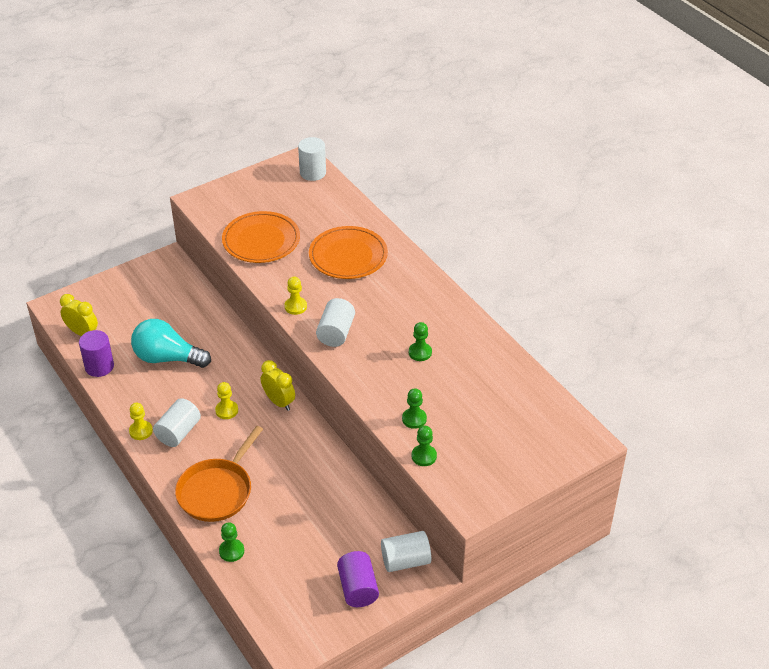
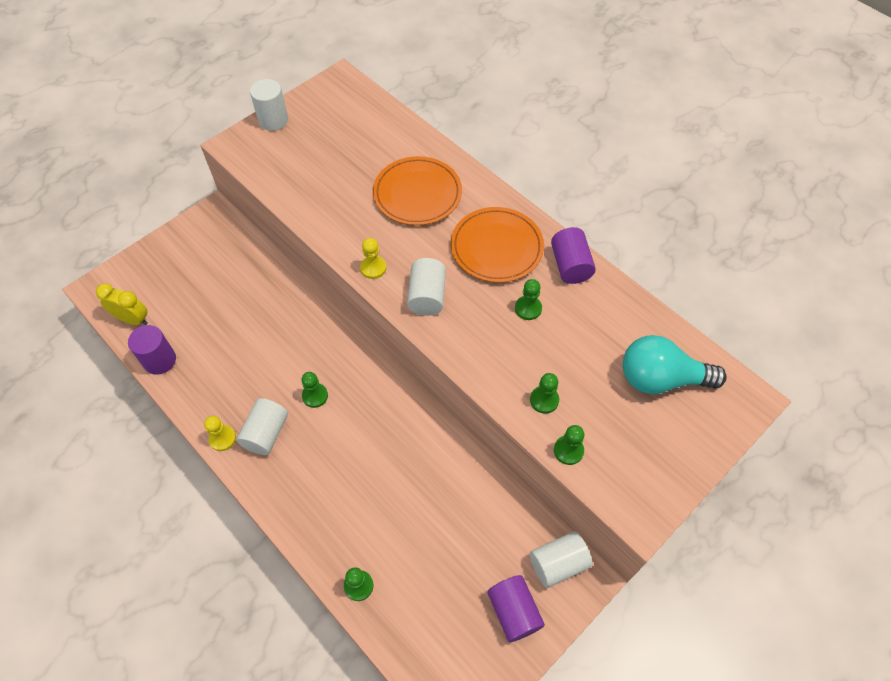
camera: 10 degrees left, 15 degrees up
(167, 358) = (235, 338): turquoise light bulb -> turquoise light bulb (661, 379)
(217, 491) = (325, 506): orange pan -> none
(226, 410) = (315, 396): yellow pawn -> green pawn
(261, 240) = (315, 187): orange plate -> orange plate (496, 247)
(279, 402) = (371, 375): yellow clock -> none
(313, 173) = (354, 95): white cylinder -> white cylinder (273, 120)
(466, 325) = (570, 265): none -> purple cylinder

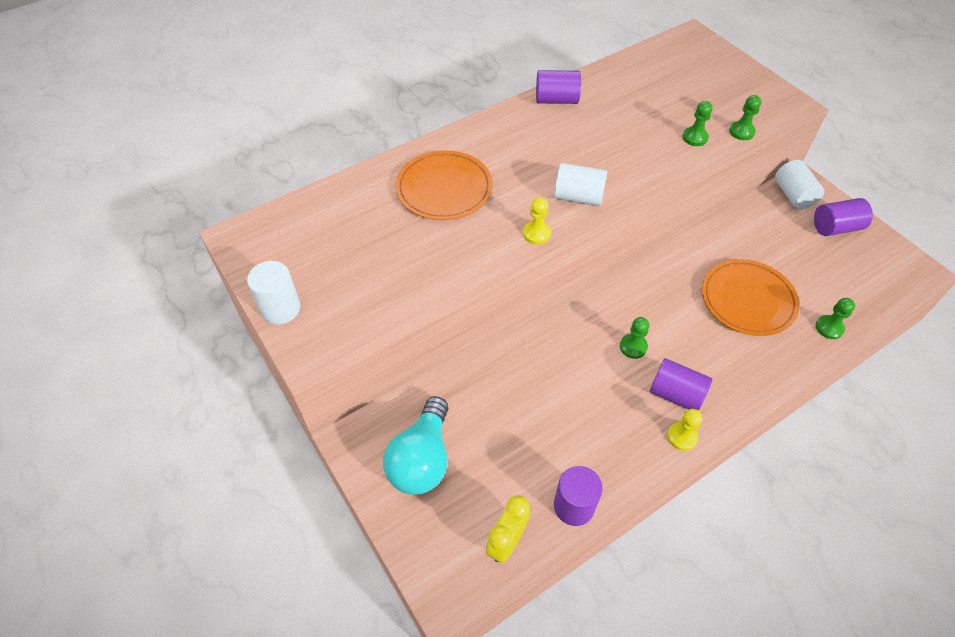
camera: 80 degrees left, 5 degrees down
(266, 433) = (676, 394): white cylinder -> purple cylinder
(496, 247) = (527, 142): orange plate -> orange plate (747, 300)
(528, 308) = (600, 132): green pawn -> none
(661, 379) = (675, 72): turquoise light bulb -> turquoise light bulb (422, 459)

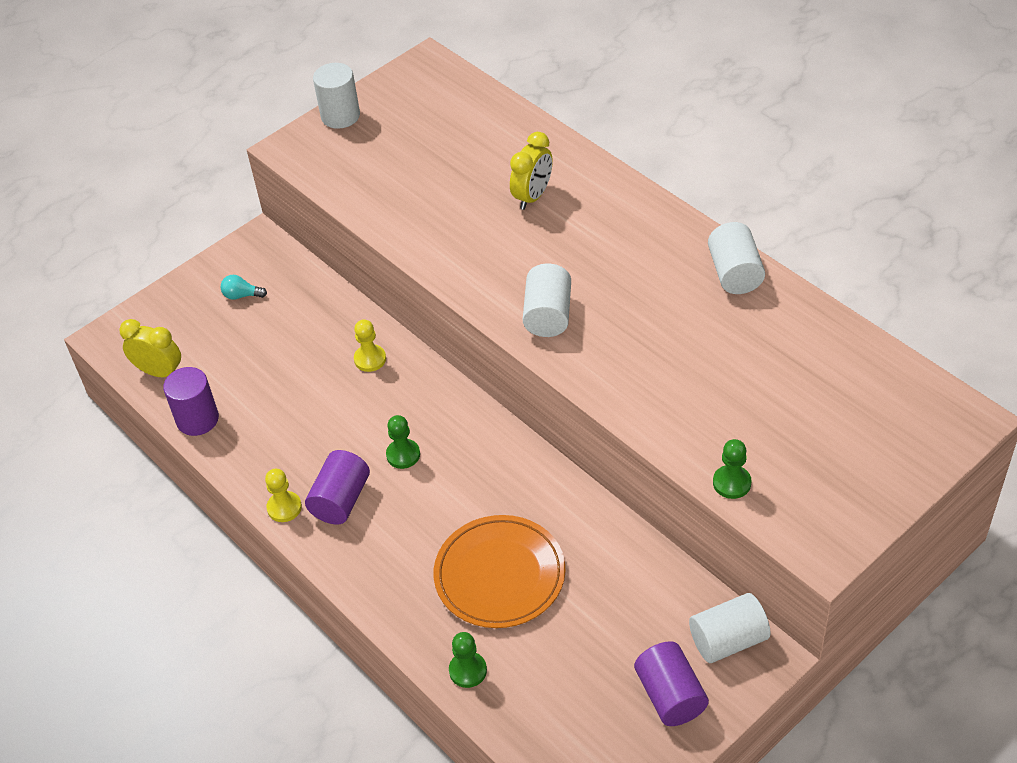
camera: 85 degrees right, 5 degrees down
(422, 459) = (242, 295): turquoise light bulb -> turquoise light bulb, size x0.40
(444, 189) = (533, 196): orange plate -> yellow clock
(536, 233) = (477, 285): yellow pawn -> yellow pawn (370, 359)
(556, 100) = (734, 273): purple cylinder -> white cylinder
(695, 137) = (700, 428): green pawn -> none

